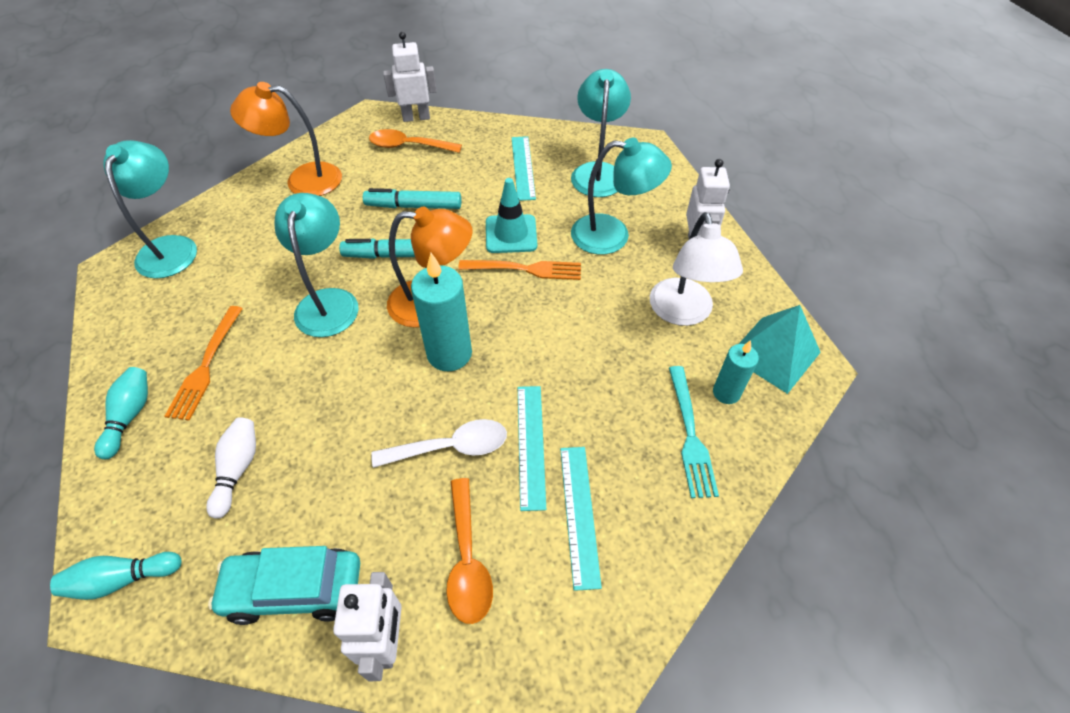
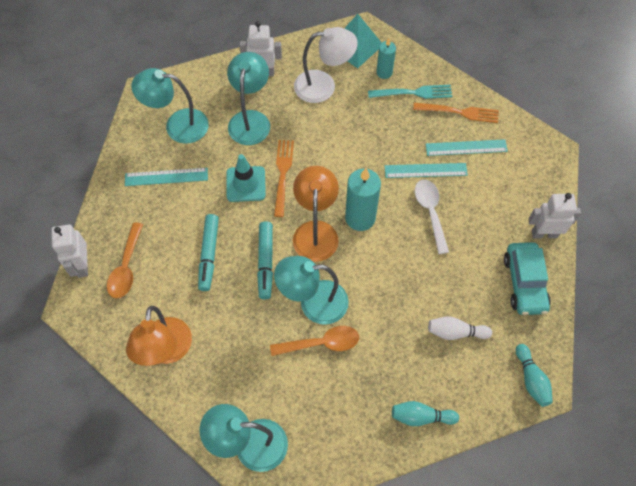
camera: 90 degrees left, 10 degrees up
(206, 365) = (375, 376): orange fork -> orange fork (459, 112)
(467, 560) = (498, 199): orange spoon -> orange spoon (321, 343)

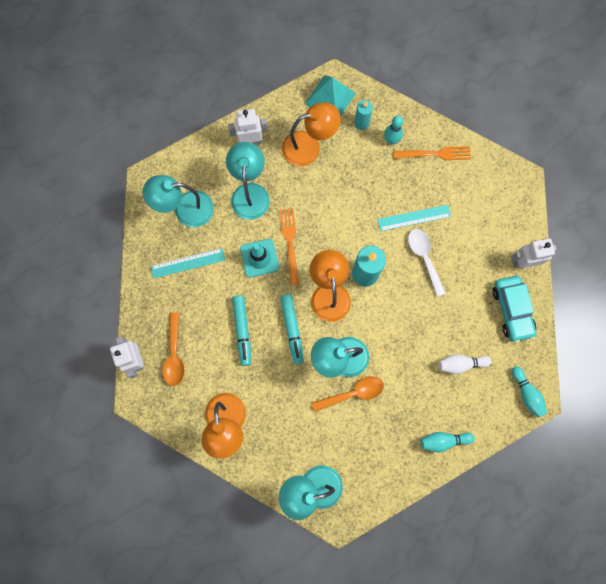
camera: 10 degrees left, 15 degrees up
(323, 86) = (309, 146): white lamp -> orange lamp
(413, 93) = (391, 140): turquoise fork -> turquoise bowling pin
(466, 147) = (446, 189): turquoise ruler -> none

